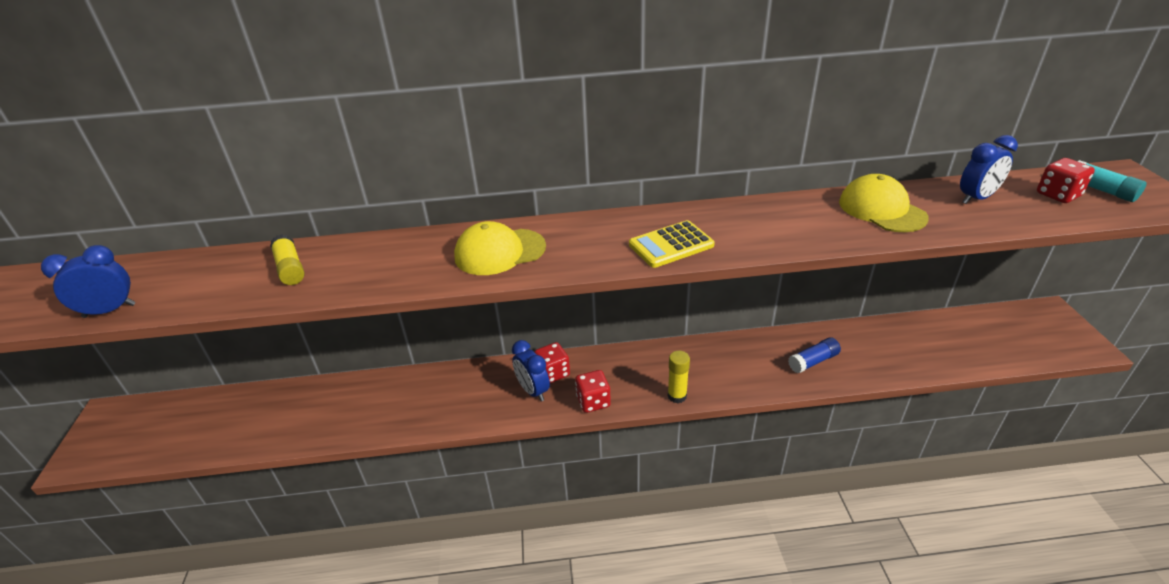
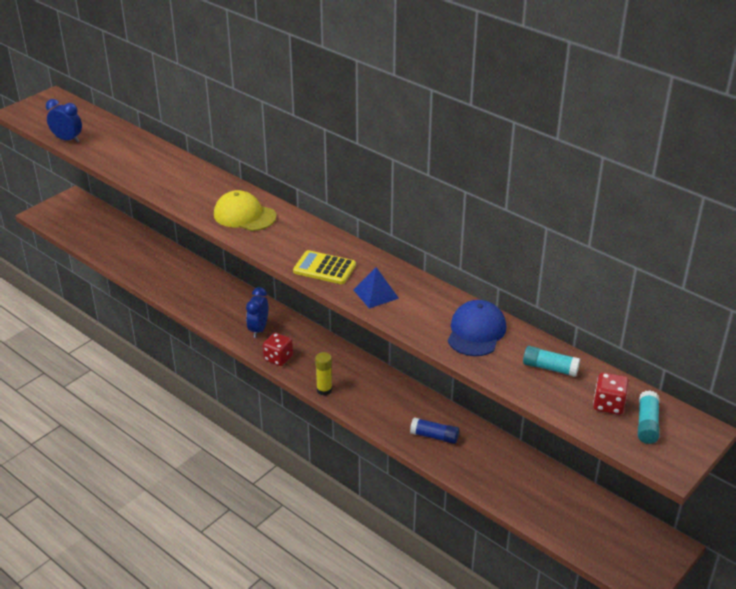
camera: 45 degrees right, 0 degrees up
(290, 268) = (152, 163): yellow glue stick -> none
(553, 373) = (282, 328): red dice -> none
(755, 235) = (376, 294): none -> blue pyramid
(881, 209) = (476, 332): yellow cap -> blue cap
(976, 198) = (550, 368): blue clock -> turquoise glue stick

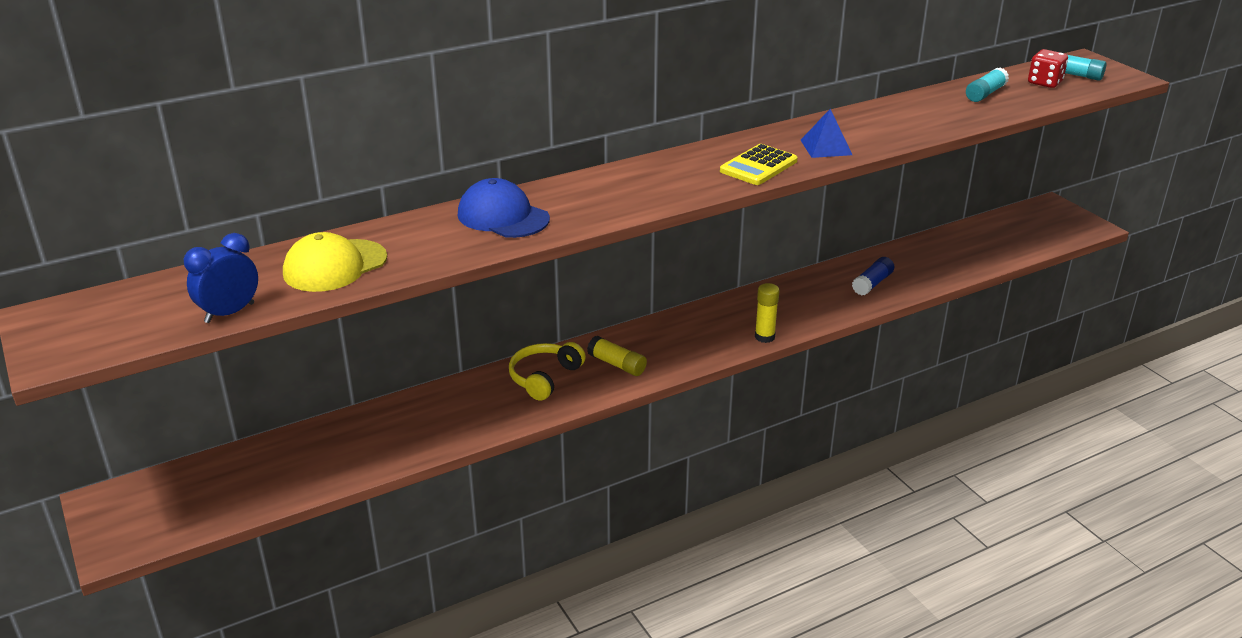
camera: 70 degrees left, 5 degrees down
(231, 303) = (544, 377): none -> yellow headphones
(244, 215) = (601, 197): yellow cap -> yellow cap (335, 266)
(258, 329) = (617, 364): blue clock -> yellow glue stick
(278, 358) = (686, 359): red dice -> none
(476, 332) = (916, 113): blue cap -> blue cap (503, 216)

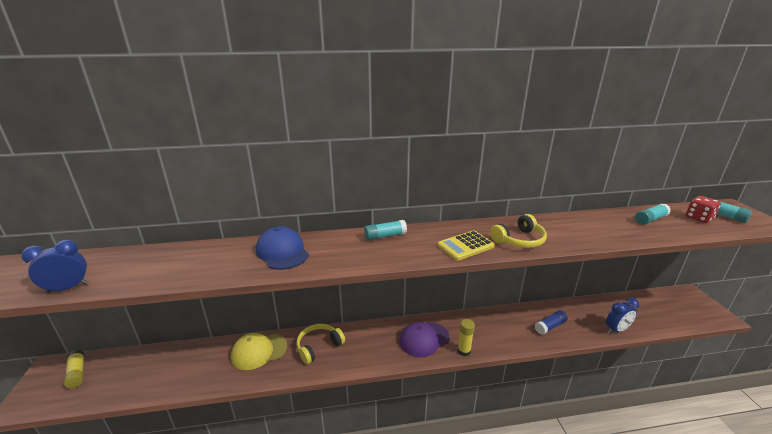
camera: 20 degrees right, 5 degrees down
(335, 266) = (159, 267): yellow cap -> yellow cap (259, 351)
(617, 364) = (364, 348): yellow glue stick -> yellow glue stick (77, 373)
(636, 172) = (385, 236): none -> turquoise glue stick
(700, 335) = (424, 339): none -> purple cap
(826, 147) = (519, 240): blue pyramid -> yellow headphones
(962, 270) = (616, 330): none -> blue clock

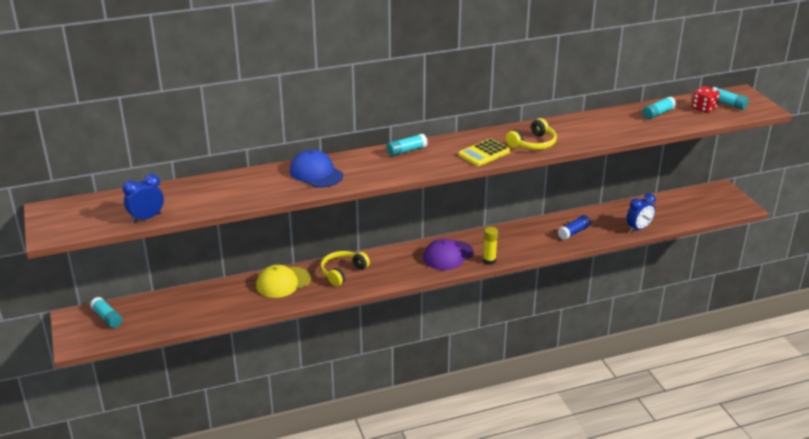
camera: 10 degrees left, 5 degrees up
(77, 373) = (107, 318): yellow glue stick -> turquoise glue stick

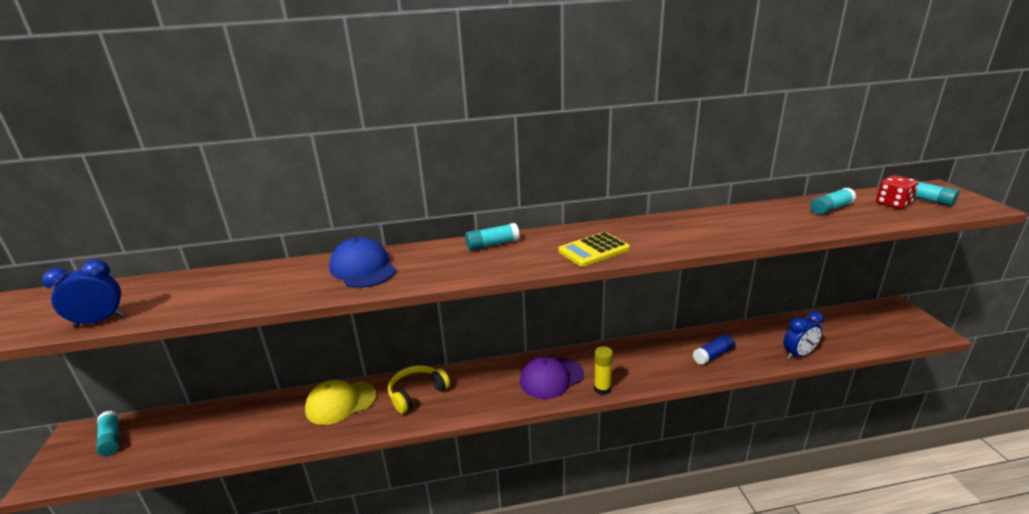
camera: 10 degrees right, 5 degrees down
(533, 144) = (662, 240): yellow headphones -> none

